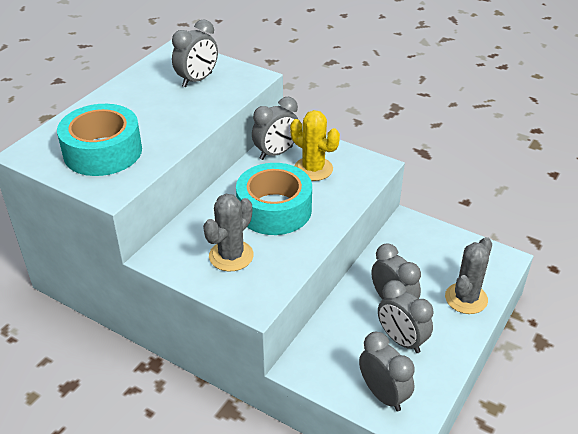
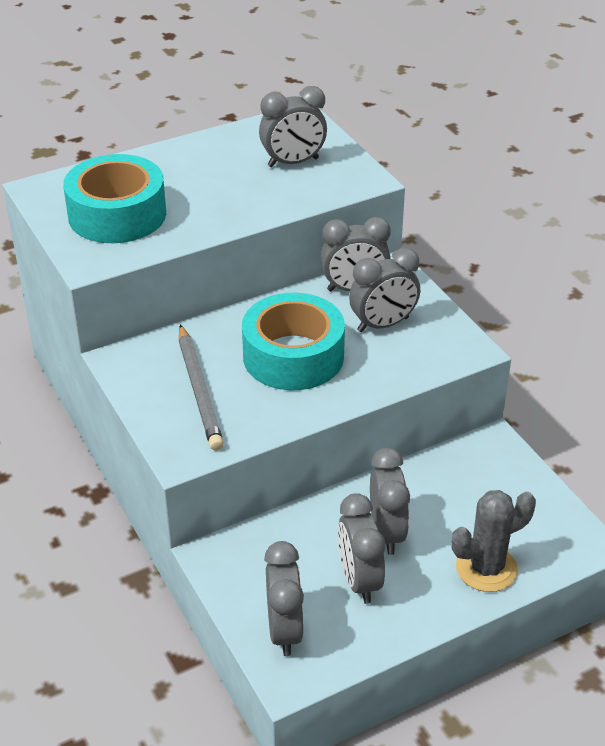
camera: 30 degrees right, 0 degrees up
(231, 256) = (199, 390): grey cactus -> grey pencil
(313, 169) = (383, 325): yellow cactus -> grey clock

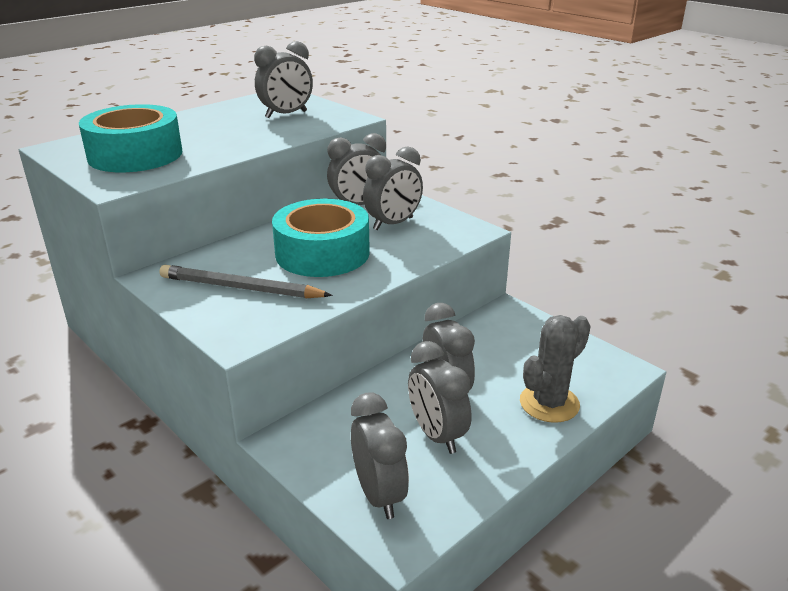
camera: 15 degrees left, 10 degrees down
(199, 390) = (241, 288): grey pencil -> grey pencil turned 135 degrees clockwise

